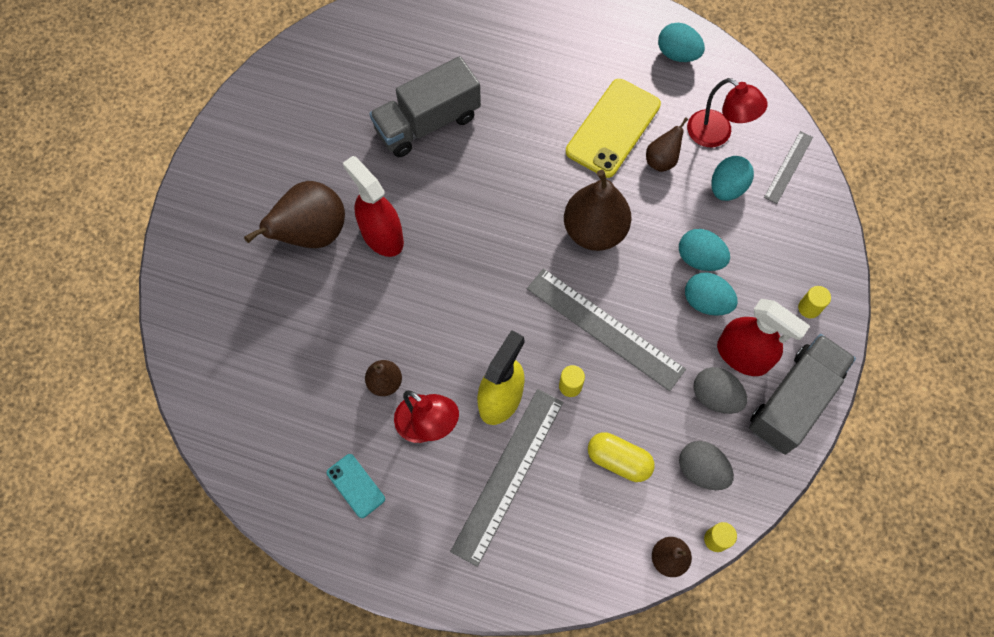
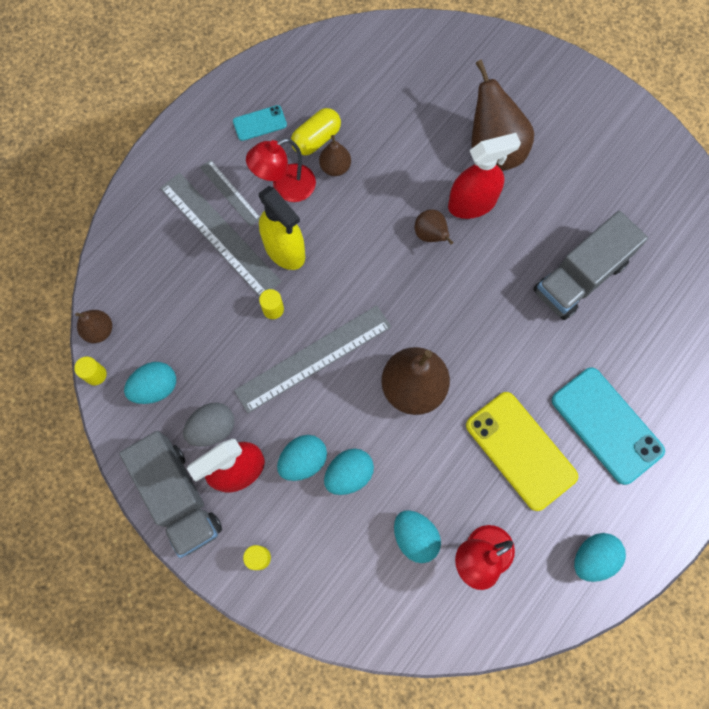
camera: 110 degrees right, 5 degrees up
(427, 123) = (580, 277): grey truck -> grey truck turned 120 degrees counterclockwise
(561, 70) = (606, 425): none -> turquoise phone
(618, 460) = (193, 323): yellow capsule -> yellow capsule (316, 139)
(661, 160) = (468, 484): brown pear -> brown pear (430, 235)
(701, 470) = (155, 388): grey egg -> turquoise egg
(788, 167) = (417, 614): grey ruler -> grey ruler (230, 192)

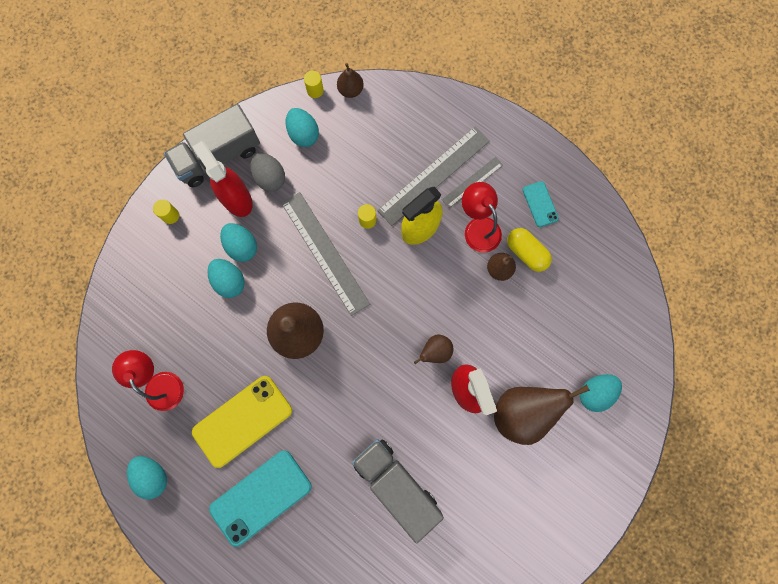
camera: 90 degrees right, 5 degrees up
(415, 537) = (178, 332): turquoise egg -> turquoise egg (595, 393)

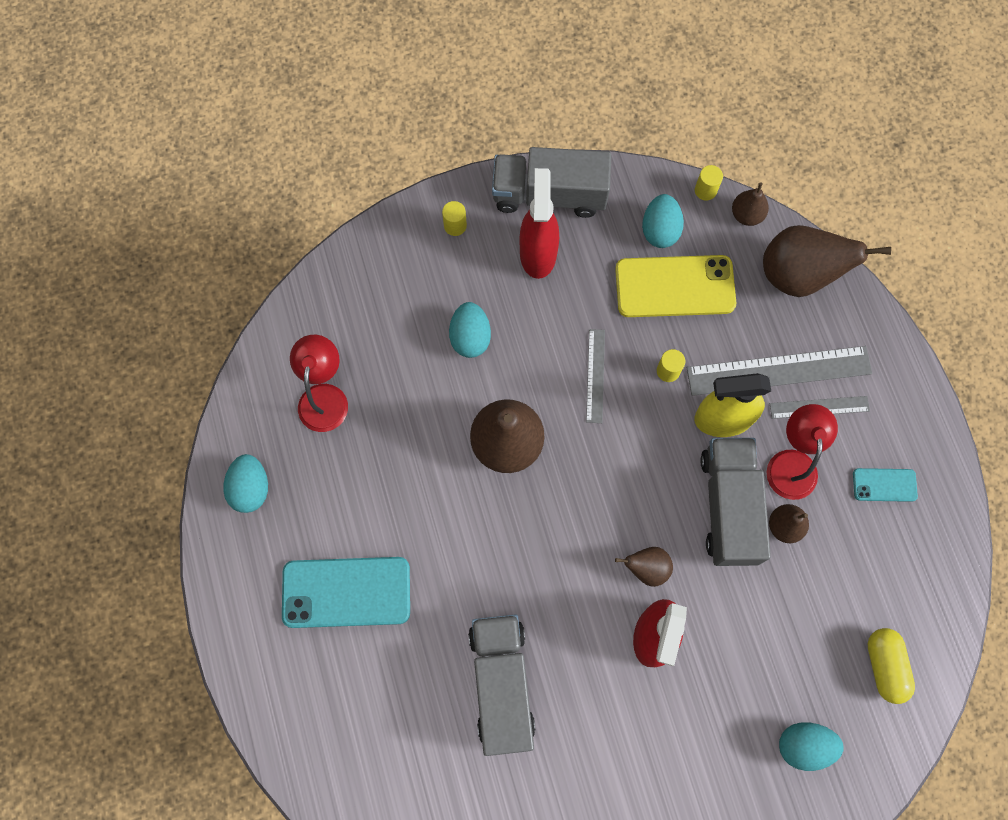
camera: 35 degrees right, 5 degrees down
(242, 246) = (509, 308): turquoise egg -> none
(242, 421) = (382, 496): yellow phone -> yellow phone (675, 287)
(270, 177) = (590, 254): grey egg -> none
(324, 253) = (595, 375): grey ruler -> grey ruler, size x0.53
(459, 280) = (728, 507): none -> grey truck
(522, 412) = (701, 707): brown pear -> brown pear (798, 275)
(526, 252) = (830, 529): yellow capsule -> yellow capsule (884, 666)
(540, 204) = (884, 485): turquoise phone -> turquoise phone turned 75 degrees clockwise

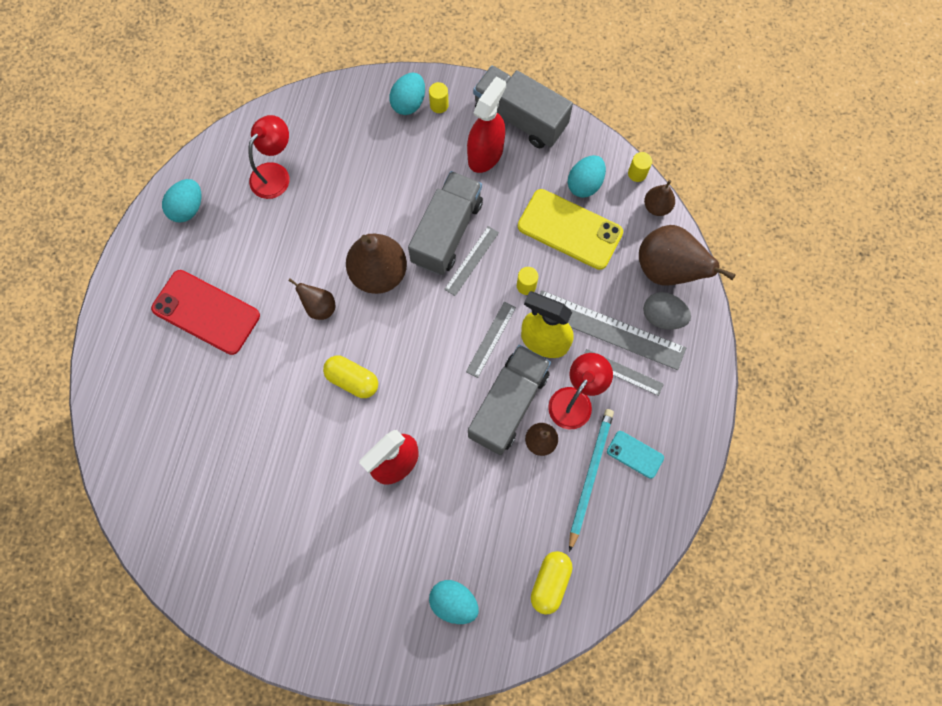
camera: 30 degrees right, 0 degrees up
(346, 592) = (206, 312): turquoise phone -> red phone
(470, 337) = (400, 187): turquoise egg -> turquoise egg (409, 103)
(501, 684) = (269, 434): grey truck -> grey truck (447, 232)
(552, 574) = (352, 380): none -> yellow capsule
(646, 568) = (421, 413): brown pear -> brown pear (319, 307)
(668, 448) = (491, 339): none -> grey ruler
(823, 327) = (662, 317): none -> grey egg
(855, 533) = (590, 476): none -> turquoise pencil

